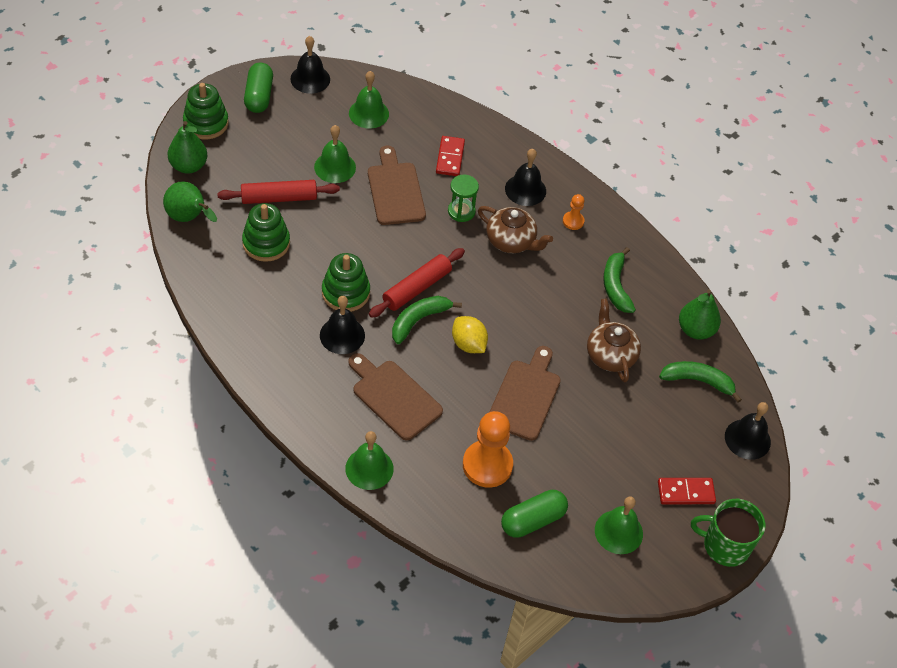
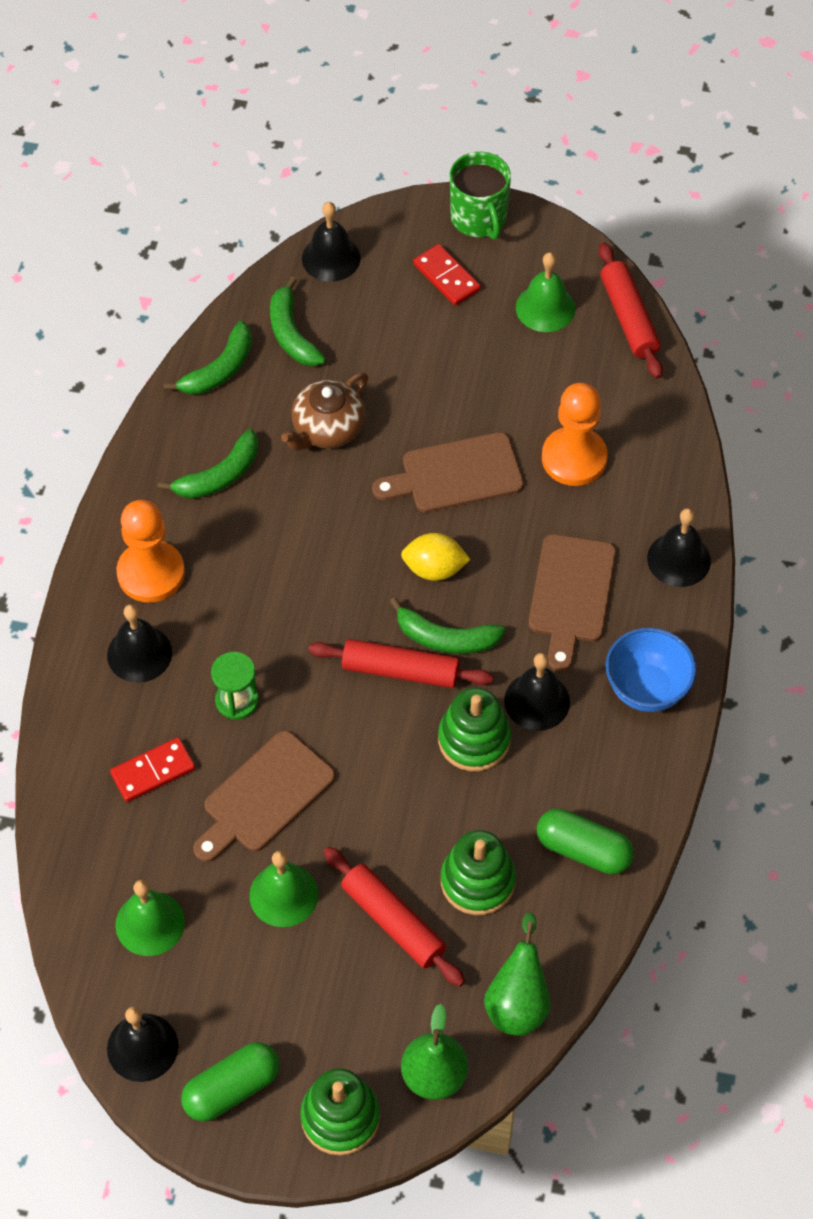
camera: 120 degrees left, 5 degrees up
(301, 390) = (646, 689): none -> blue bowl
(369, 468) = (678, 559): green bell -> black bell
(468, 344) = (434, 569): yellow lemon -> yellow lemon turned 75 degrees clockwise
(511, 241) = (240, 618): brown teapot -> none
(533, 520) = (600, 383): green capsule -> green capsule (583, 850)
(573, 221) = (151, 573): orange pawn -> orange pawn, size x2.05
(574, 575) = (628, 318): none -> red rolling pin
(695, 330) = (219, 370): green pear -> green banana

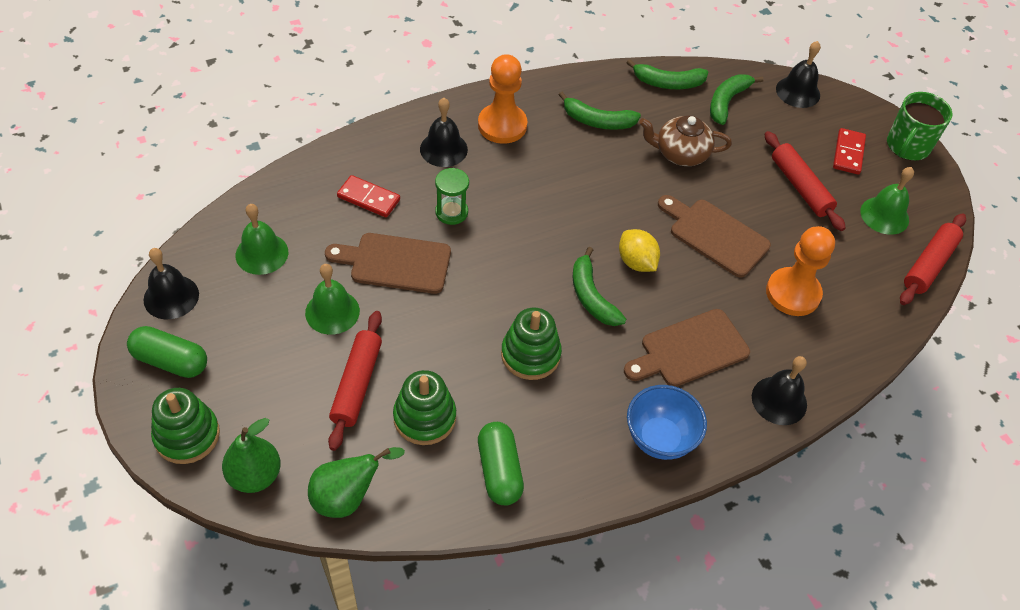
camera: 50 degrees right, 5 degrees down
(400, 671) = (546, 285): red rolling pin -> red rolling pin (800, 187)
(537, 701) = (591, 375): black bell -> none

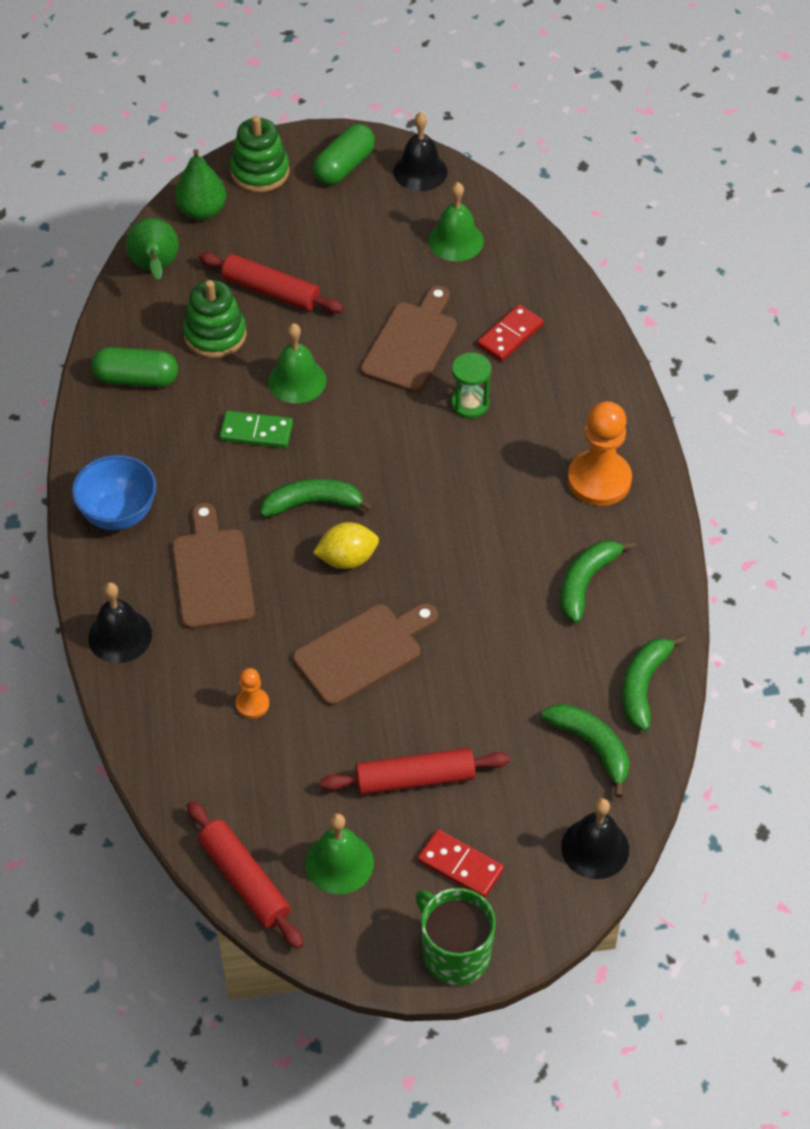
camera: 110 degrees right, 0 degrees up
(332, 312) = (363, 285): green bell -> green bell (297, 380)
(443, 149) = (571, 415): black bell -> none
(530, 355) = (256, 432): green stacking toy -> green domino
(680, 153) = (507, 658): brown teapot -> none
(793, 293) = (252, 704): orange pawn -> orange pawn, size x0.49

